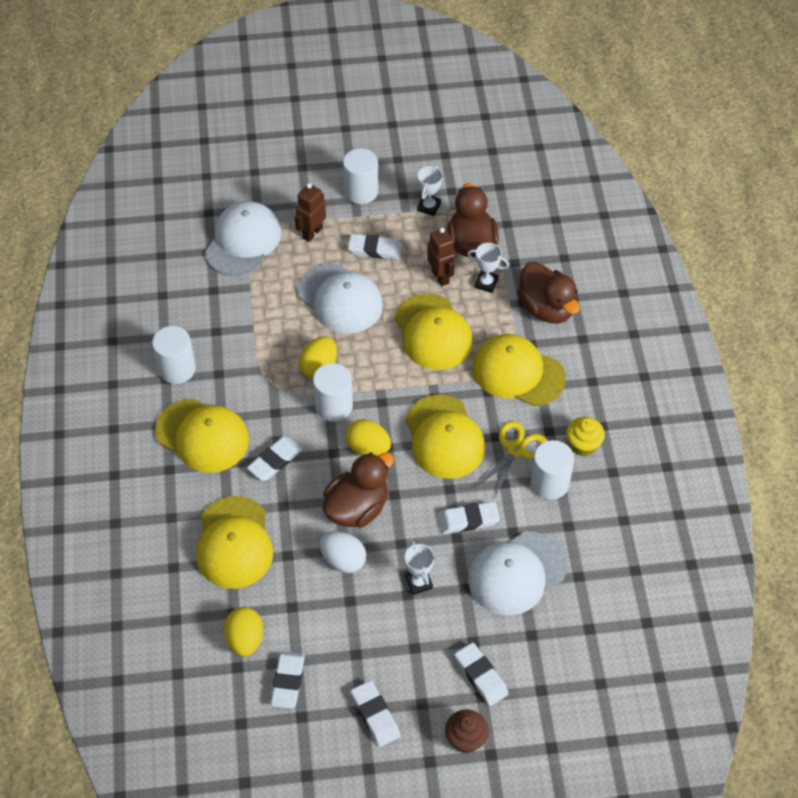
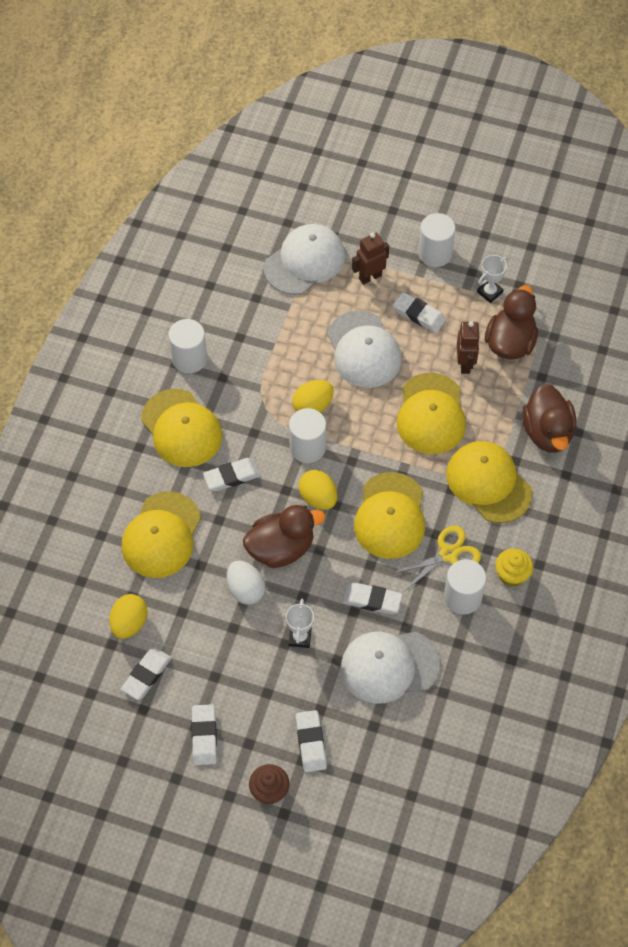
camera: 25 degrees right, 5 degrees up
(486, 283) = (504, 386): white trophy -> none

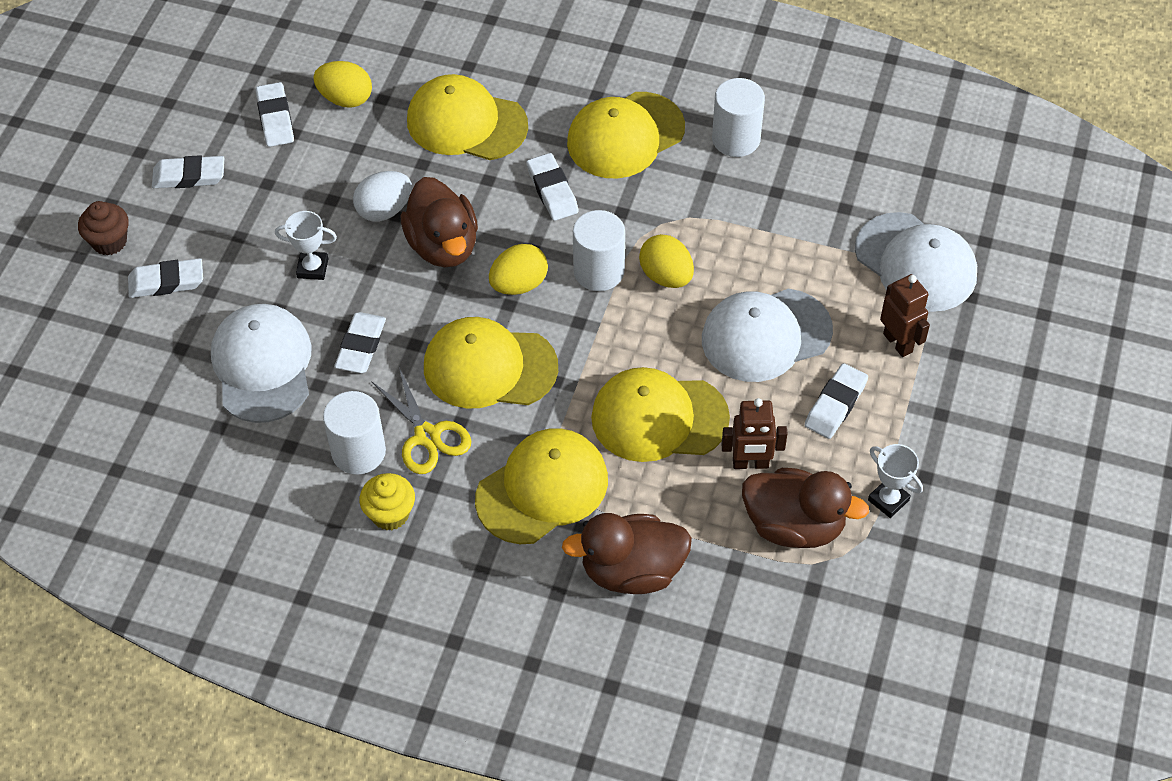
camera: 90 degrees right, 5 degrees down
(146, 675) = (275, 118): white eraser -> white eraser turned 45 degrees clockwise
(435, 253) = (954, 427): white cylinder -> none

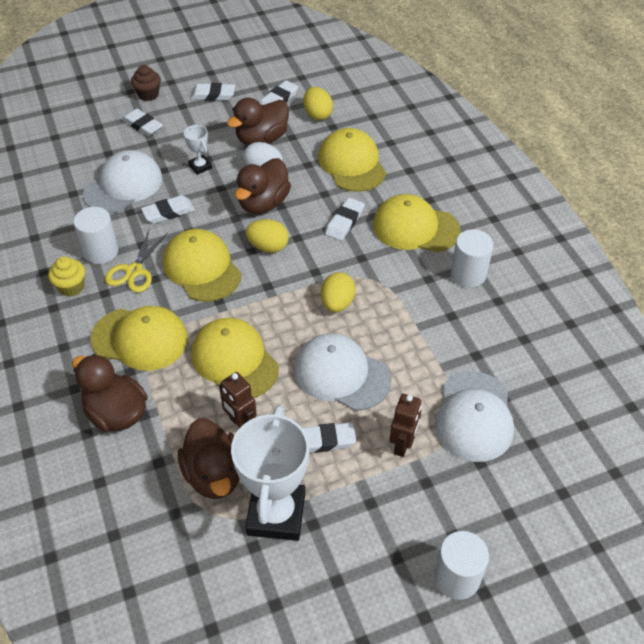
camera: 50 degrees right, 5 degrees down
(189, 176) = (213, 95): white eraser -> white eraser turned 45 degrees counterclockwise
(329, 178) = (261, 139): none -> brown duck
(599, 271) = (310, 273): white cylinder -> white cylinder (456, 577)
(888, 500) = (276, 514): white trophy -> white trophy, size x2.21

